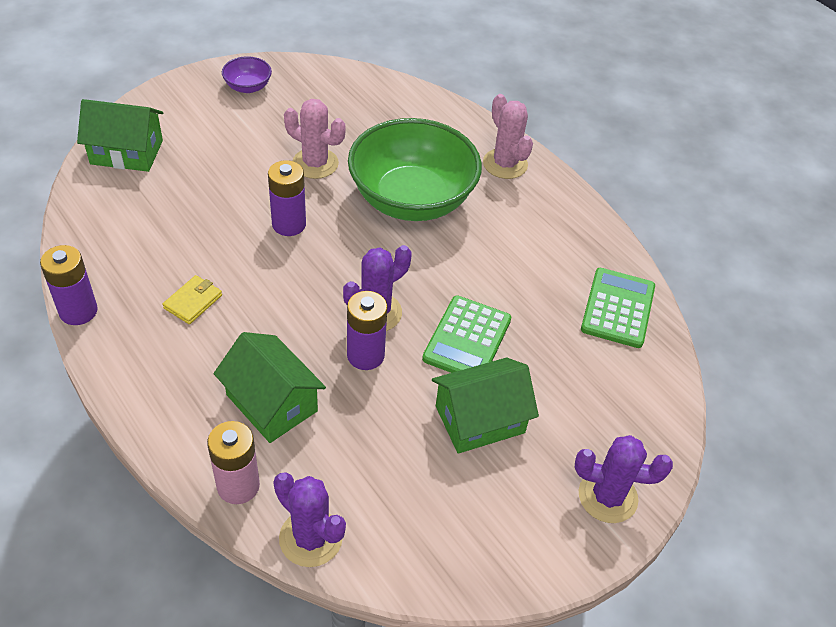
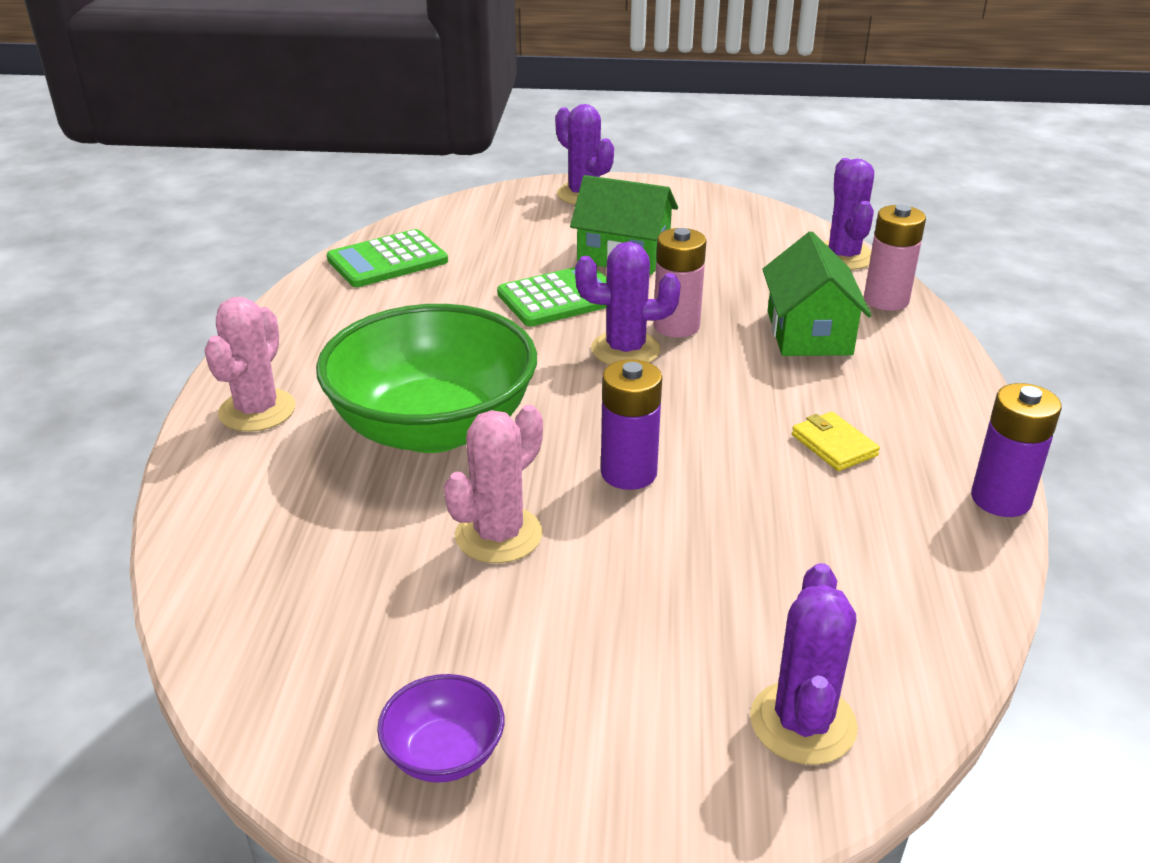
camera: 135 degrees left, 15 degrees down
(127, 152) = (803, 723): green house -> purple cactus
(193, 302) = (834, 445): yellow wallet -> yellow wallet turned 75 degrees clockwise
(315, 163) = (498, 535): pink cactus -> pink cactus turned 60 degrees clockwise
(365, 355) = (676, 326): purple battery -> pink battery

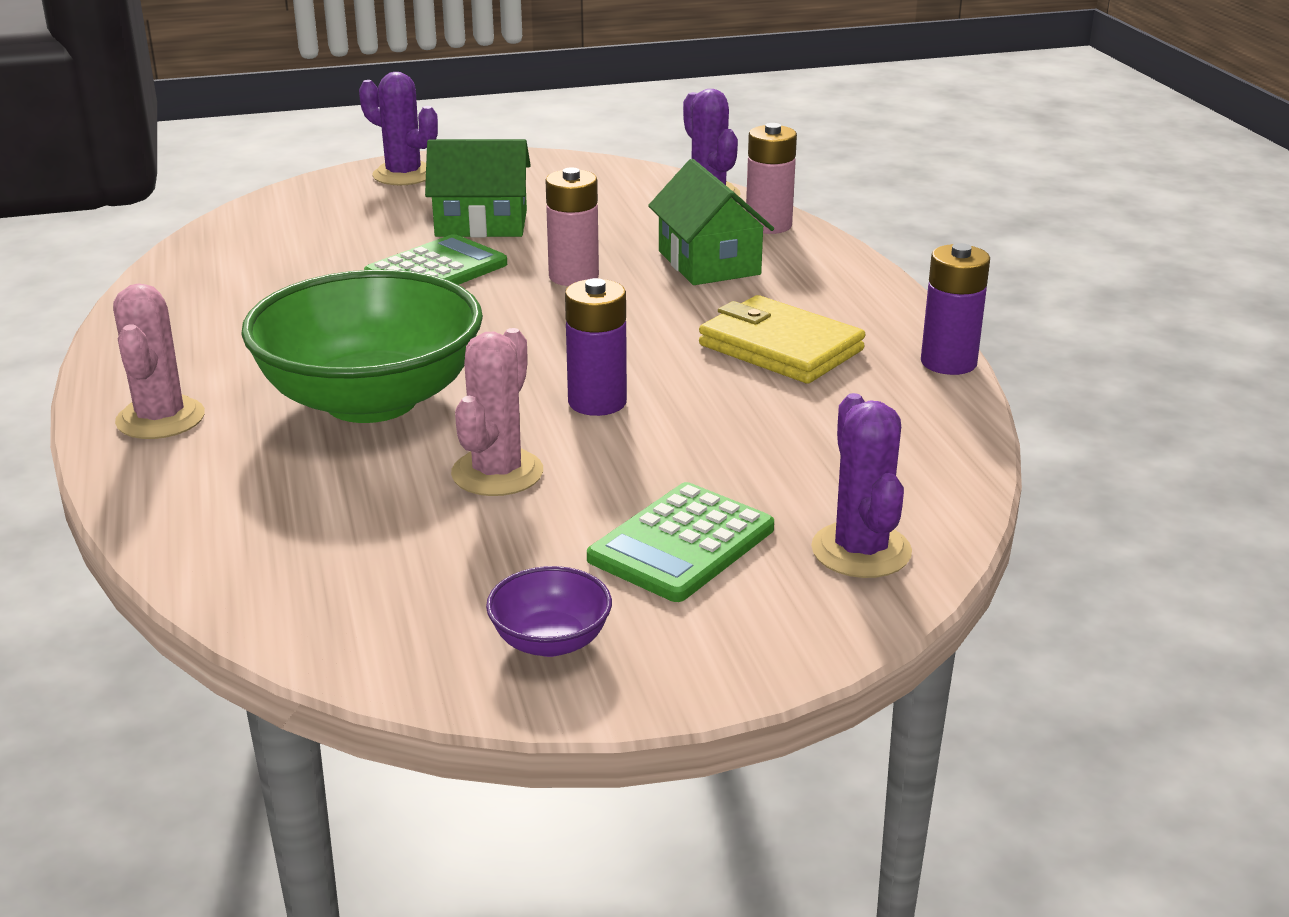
camera: 20 degrees left, 5 degrees down
(387, 260) = (217, 264): green calculator -> green calculator (682, 544)
(625, 350) = (533, 304): purple cactus -> none
(834, 445) = (780, 348): yellow wallet -> yellow wallet, size x1.87

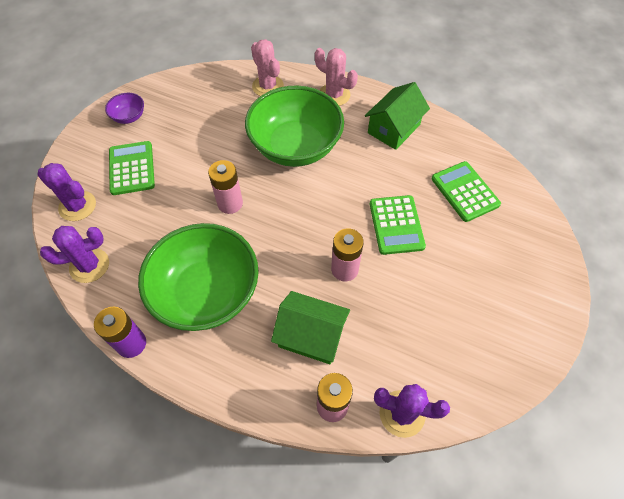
camera: 130 degrees right, 30 degrees up
(297, 247) = (464, 191): none -> green calculator
(403, 175) = (543, 282): purple cactus -> purple cactus (89, 265)
(481, 223) = (441, 274): green house -> green house (394, 129)
(497, 473) = (216, 151): pink cactus -> pink cactus (268, 86)
(597, 402) = (230, 203): purple battery -> pink battery
(780, 348) = (207, 293): yellow wallet -> green bowl

